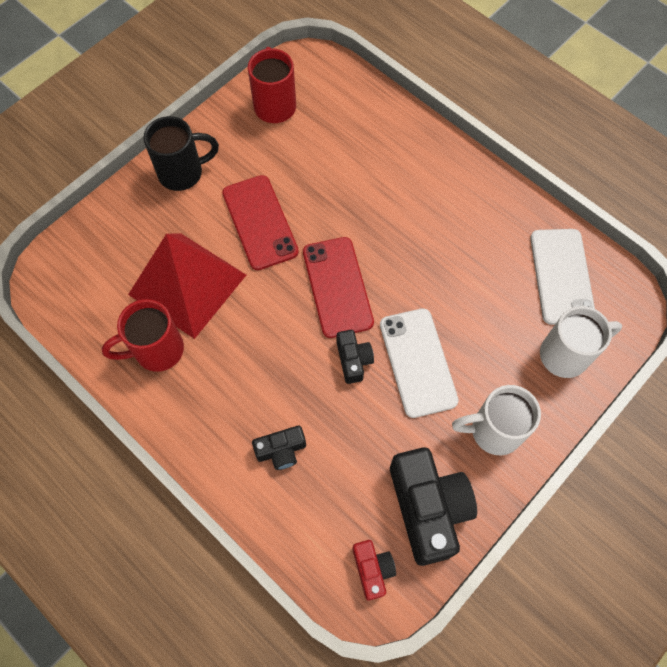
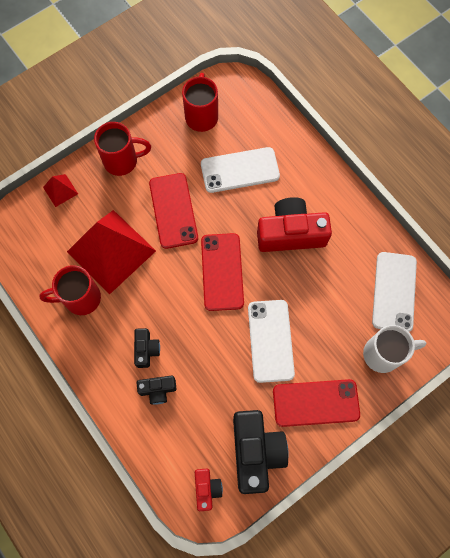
camera: 10 degrees right, 5 degrees up
(107, 220) = (60, 190): none -> red pyramid
(183, 173) = (122, 161): black mug -> red mug
(335, 161) = (240, 170): none -> white phone
(353, 360) = (223, 331): black camera -> black camera (146, 349)
(415, 226) = (290, 233): none -> red camera
(493, 431) = (316, 403): white mug -> red phone

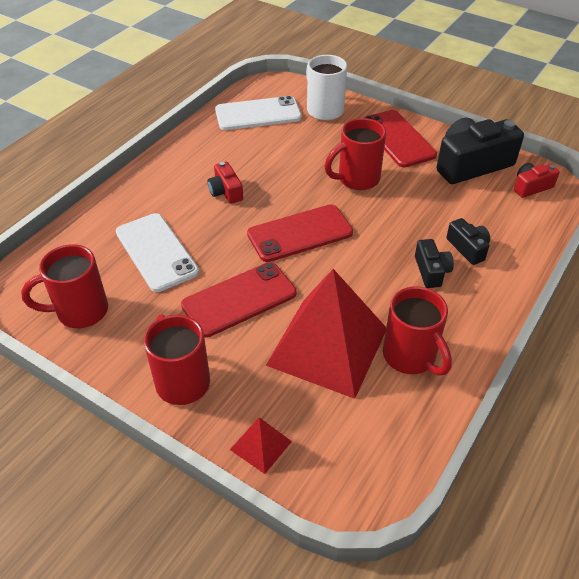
camera: 110 degrees left, 25 degrees down
(146, 349) = (431, 271): black camera -> black camera turned 105 degrees clockwise
(270, 340) = (356, 179): white phone -> red mug
(290, 233) = (226, 191): red camera -> red camera, size x0.51

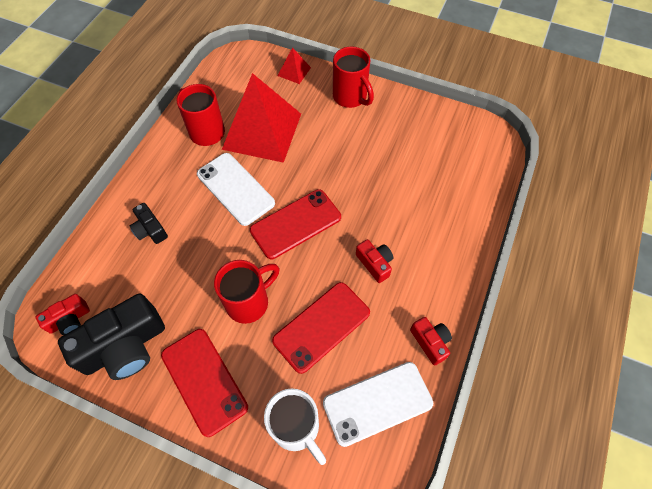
camera: 170 degrees right, 15 degrees up
(80, 311) = (439, 131): red mug -> none
(156, 252) = (409, 187): white phone -> white phone (235, 189)
(199, 138) = (430, 342): none -> red camera
(239, 299) = (330, 156): red phone -> red phone (321, 326)
(431, 271) = (184, 202): black camera -> none

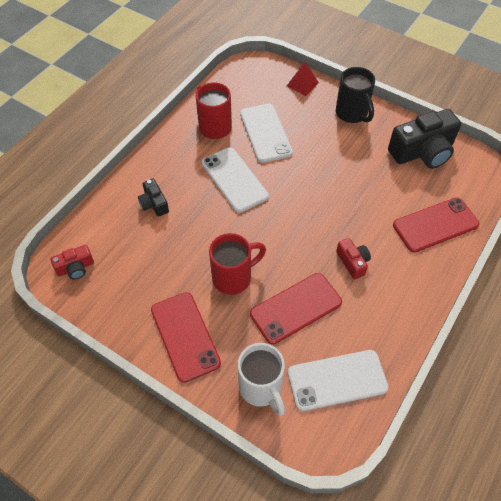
camera: 10 degrees right, 5 degrees down
(125, 346) = (120, 297): black camera -> black camera (422, 152)
(262, 131) = (265, 133): red pyramid -> white phone
(296, 224) = (285, 217): red phone -> red phone (435, 225)
(351, 97) = (352, 114): red mug -> black mug
(430, 342) = (394, 337): red camera -> none

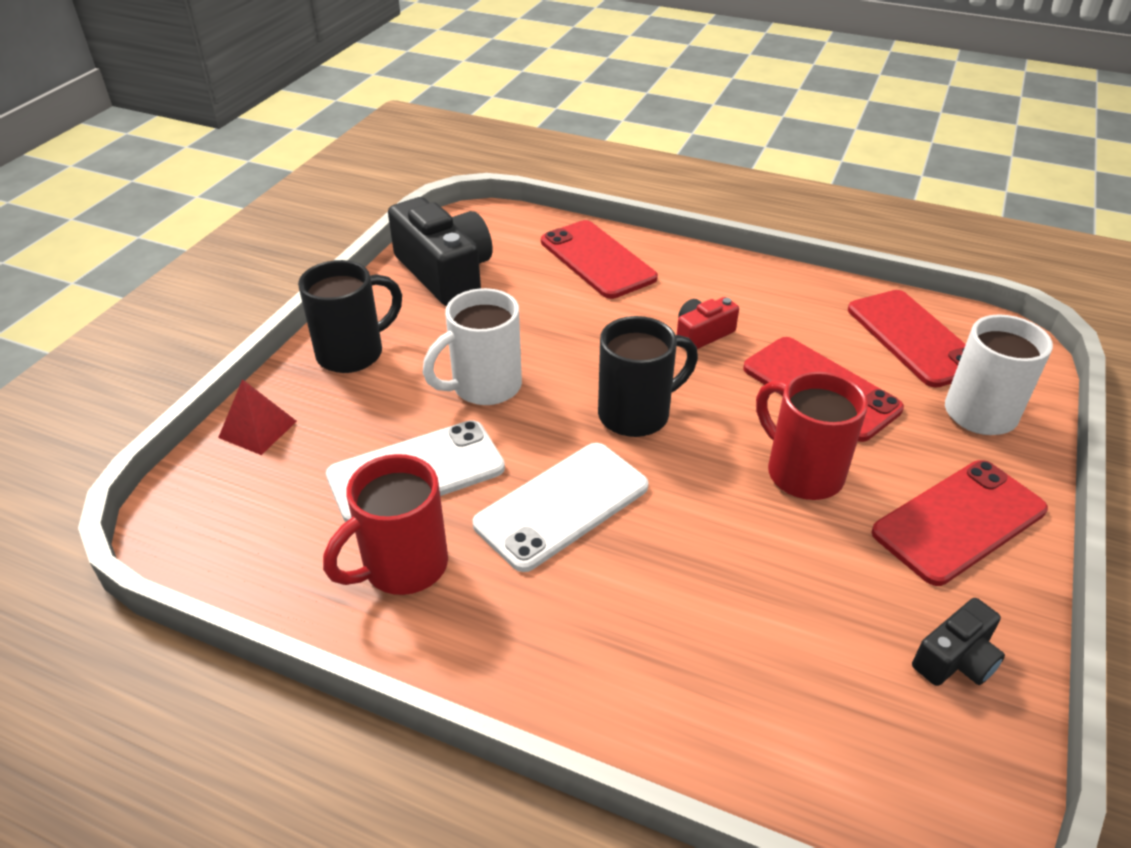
camera: 100 degrees left, 15 degrees down
(75, 268) = (923, 769): red camera -> none
(154, 204) = (672, 642): black camera -> black camera (955, 659)
(289, 218) = (637, 414): none -> black mug
(319, 160) = (484, 387): none -> white mug
(337, 380) = (913, 338): white phone -> red phone

